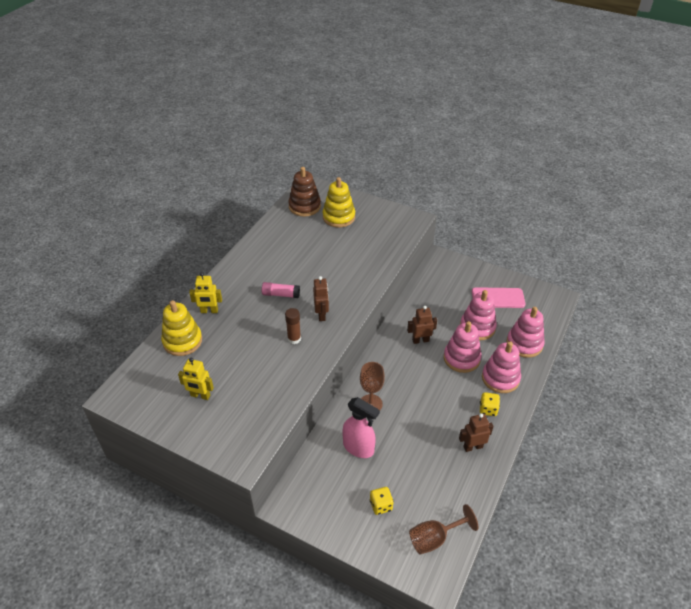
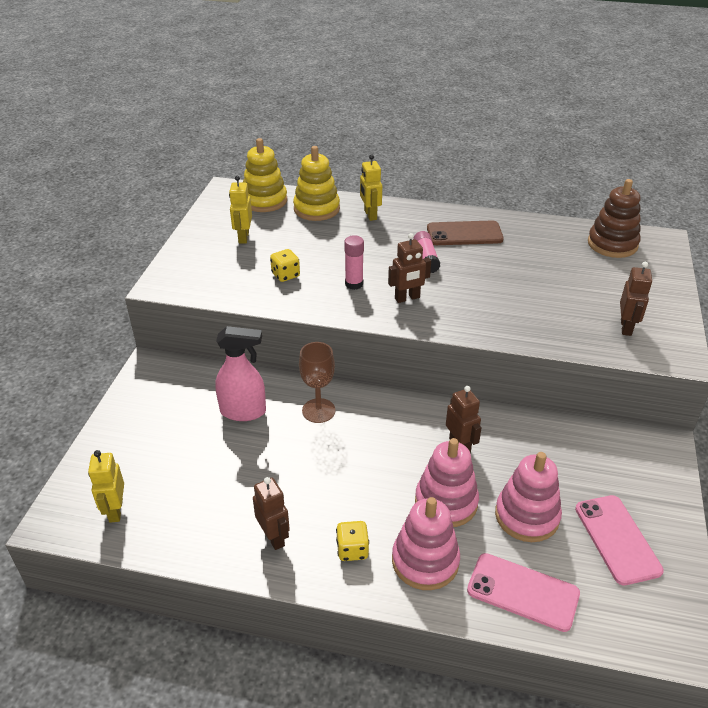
camera: 75 degrees right, 5 degrees down
(260, 267) = (464, 234): none -> brown phone
(294, 339) = (354, 284): brown glue stick -> pink glue stick
(339, 217) = (615, 278): yellow stacking toy -> yellow stacking toy (264, 200)
(358, 448) = (243, 411): pink spray bottle -> pink spray bottle turned 105 degrees counterclockwise
(381, 505) = (160, 447): yellow dice -> yellow dice (285, 275)
(385, 229) = (626, 327): none -> brown robot
(434, 538) = (115, 510): brown goblet -> yellow robot
(524, 344) = (523, 592): pink stacking toy -> pink phone

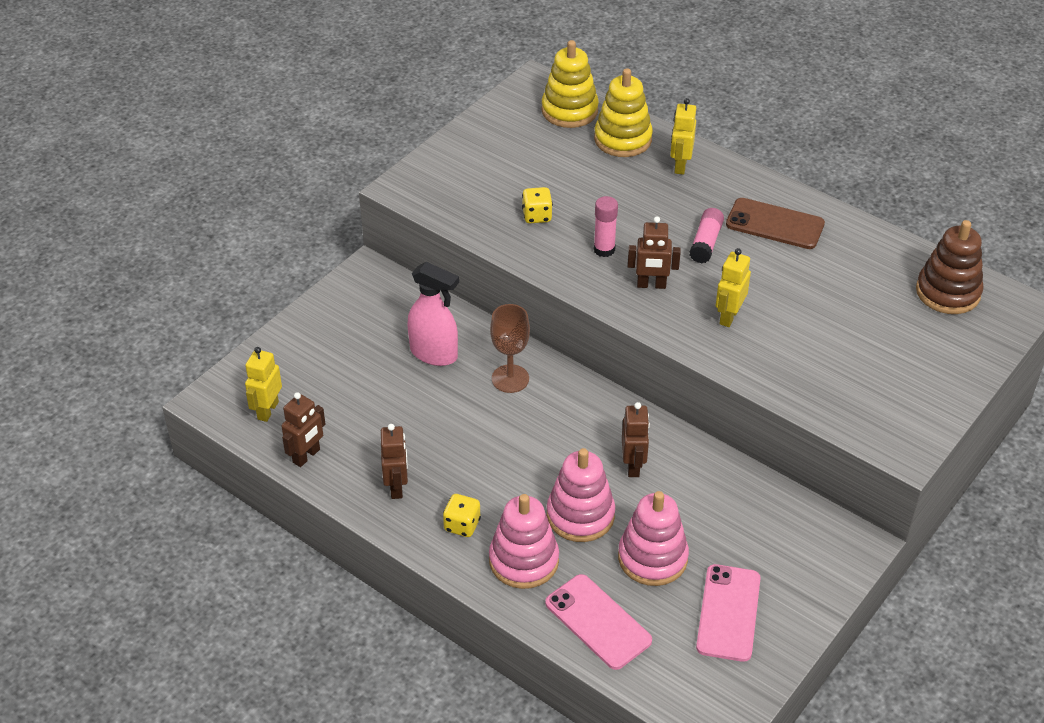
camera: 25 degrees right, 5 degrees up
(243, 237) = (518, 154): yellow robot -> yellow robot (728, 316)
(626, 327) = (873, 398): brown robot -> brown robot (306, 456)

